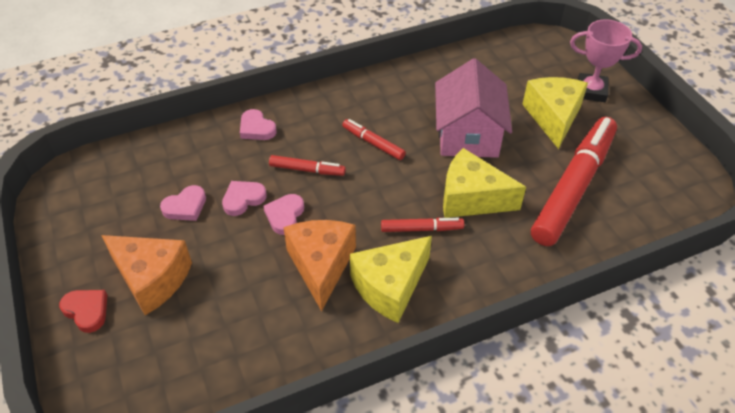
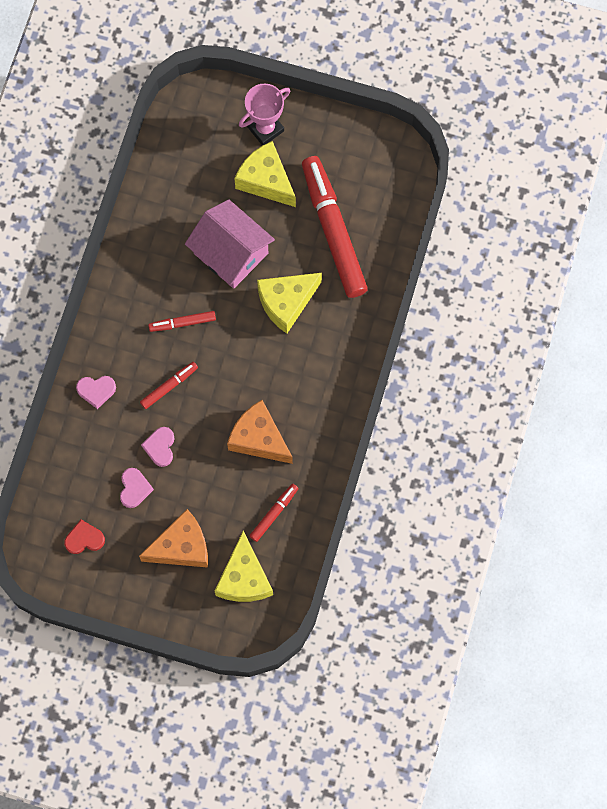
camera: 50 degrees left, 25 degrees up
(87, 311) = (174, 599): red heart -> red heart (84, 539)
(285, 216) = (198, 431): pink heart -> none
(390, 286) = (309, 410): yellow cheese -> yellow cheese (244, 578)
(421, 229) = (283, 355): red marker -> red marker (274, 513)

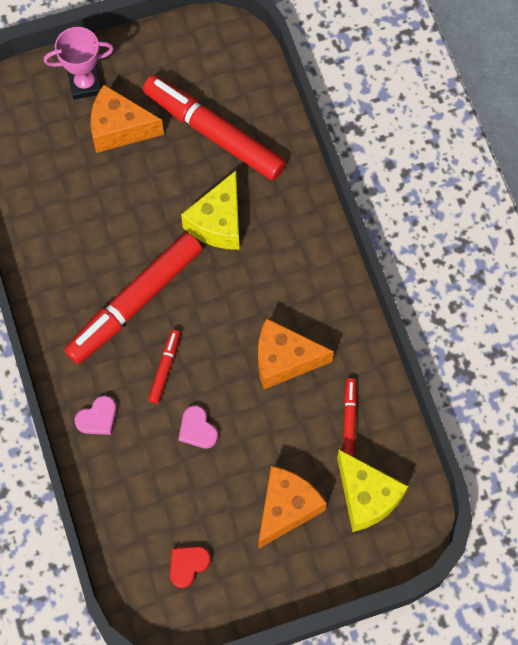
camera: 35 degrees left, 5 degrees down
(134, 488) = (201, 484): pink heart -> none
(182, 323) = (135, 302): red marker -> red marker, size x2.26
(231, 253) = (134, 211): pink house -> none
(265, 128) = (85, 84): pink trophy -> pink trophy turned 60 degrees clockwise
(266, 181) = (119, 128): yellow cheese -> orange cheese

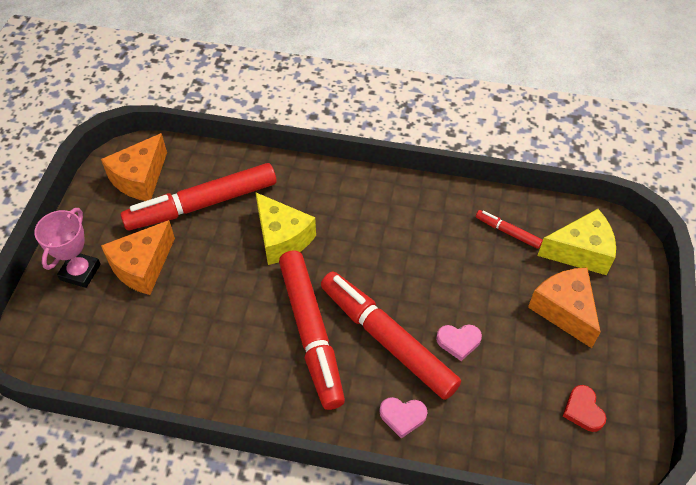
camera: 60 degrees left, 15 degrees down
(98, 418) = (402, 416): pink heart -> pink heart turned 105 degrees clockwise
(165, 368) = (387, 339): red marker -> red marker, size x2.26
(284, 360) = (432, 251): orange cheese -> orange cheese (140, 178)

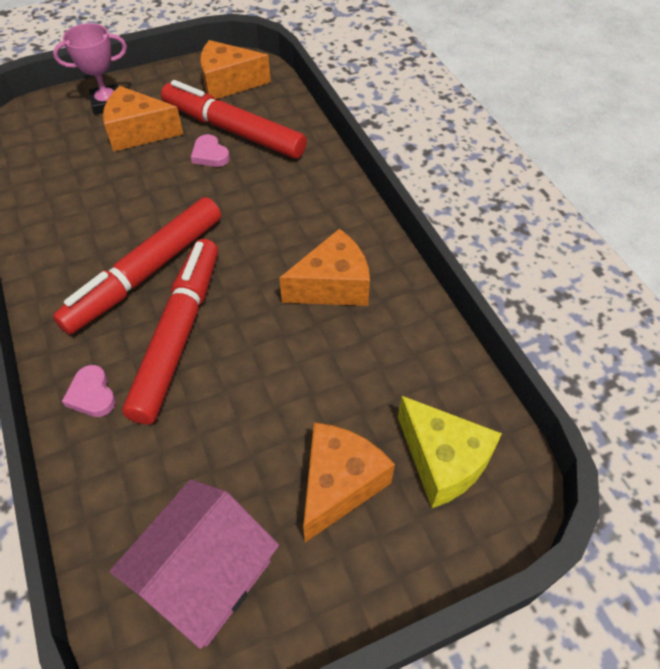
camera: 55 degrees right, 0 degrees up
(282, 238) = (239, 198): yellow cheese -> none
(411, 230) = (332, 285): none -> orange cheese
(458, 341) = (218, 398): pink heart -> pink heart (210, 154)
(507, 232) = (406, 371): red marker -> none
(583, 410) = (205, 575): red heart -> pink house

